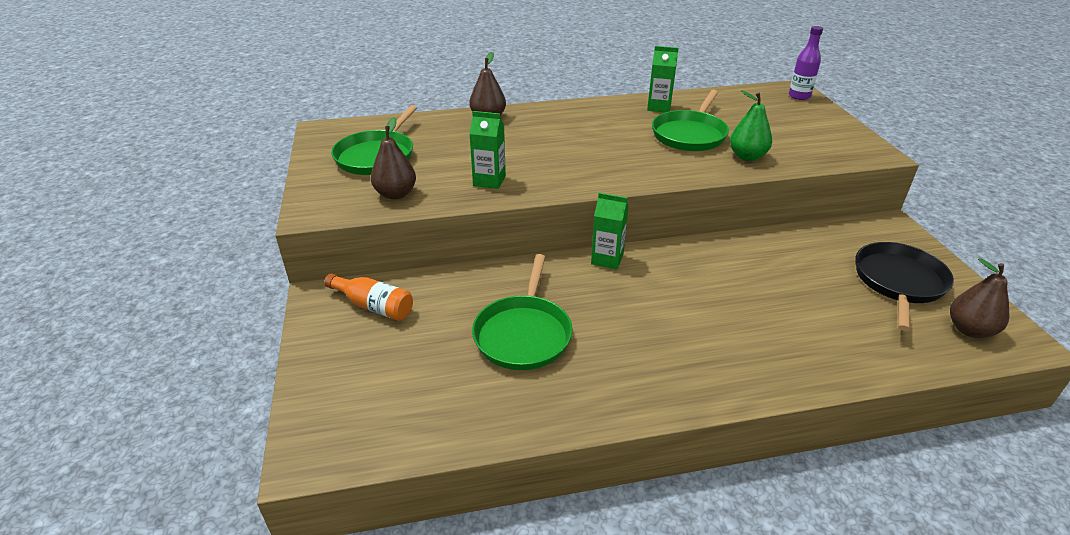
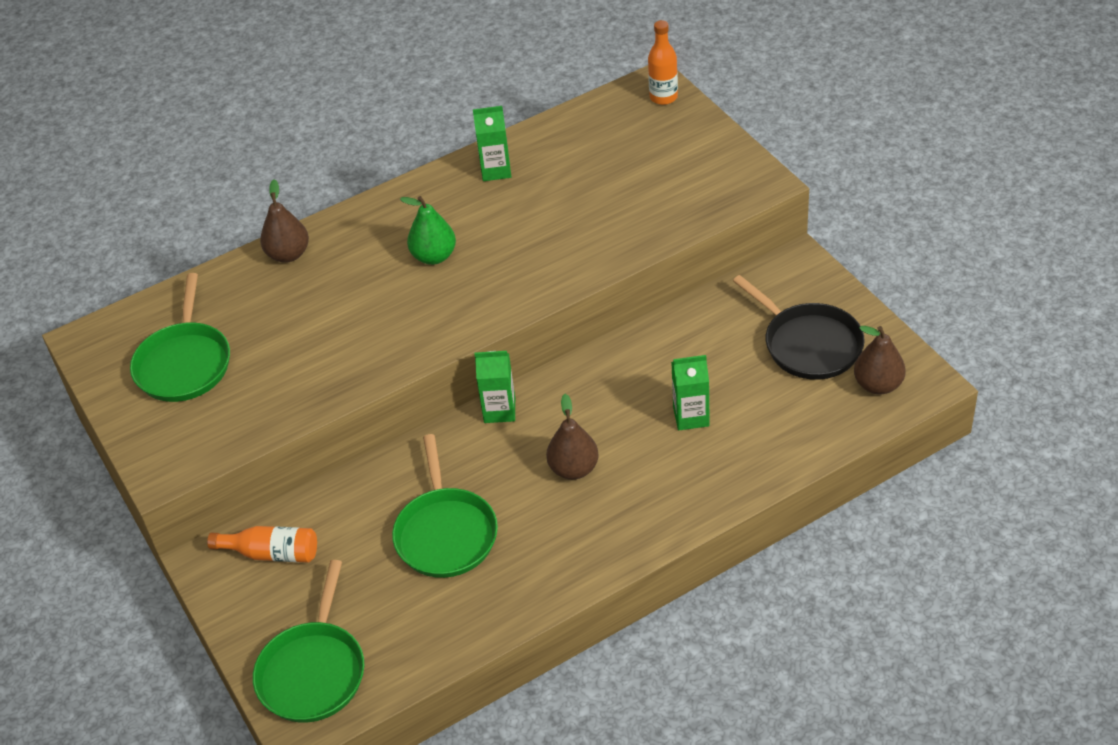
camera: 15 degrees left, 10 degrees up
(396, 194) = (242, 416): brown pear -> brown pear (574, 469)
(489, 181) = (339, 362): green carton -> green carton (691, 416)
(690, 134) = (546, 212): green pan -> green pan (313, 672)
(747, 156) = (620, 232): green pear -> green pear (434, 256)
(799, 96) = (663, 97): purple bottle -> orange bottle
(898, 282) = (809, 344): black pan -> black pan turned 135 degrees clockwise

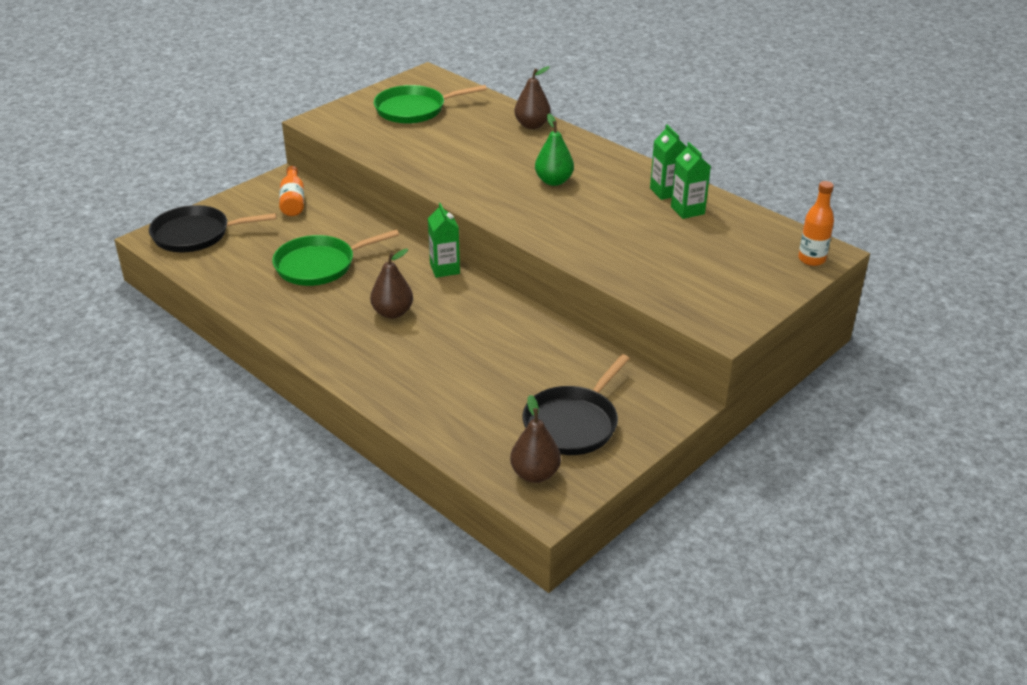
camera: 70 degrees right, 10 degrees down
(313, 672) = (195, 234): green pan -> black pan
(691, 416) = (463, 364): green carton -> green carton (687, 210)

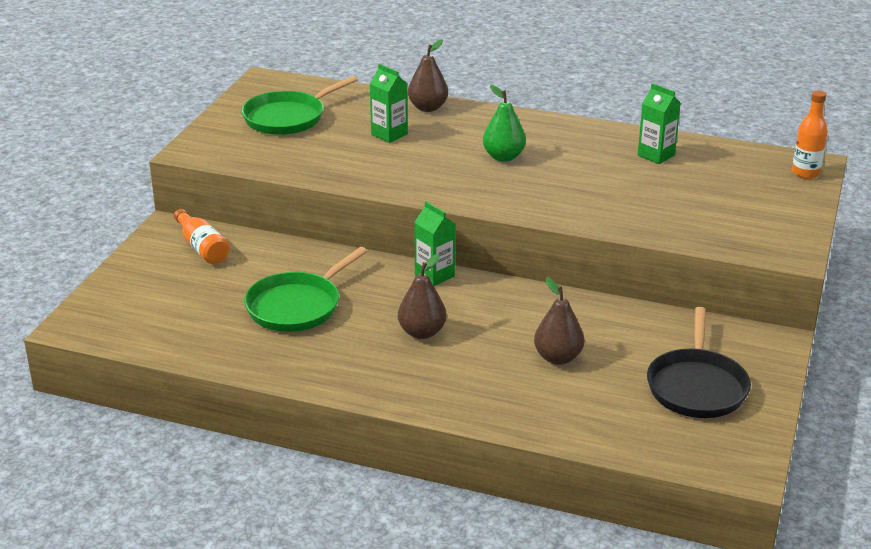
camera: 25 degrees left, 5 degrees down
(195, 234) = (121, 310): black pan -> none
(535, 474) = (706, 443): brown pear -> brown pear (558, 358)
(666, 191) = (619, 142): green carton -> green carton (389, 134)

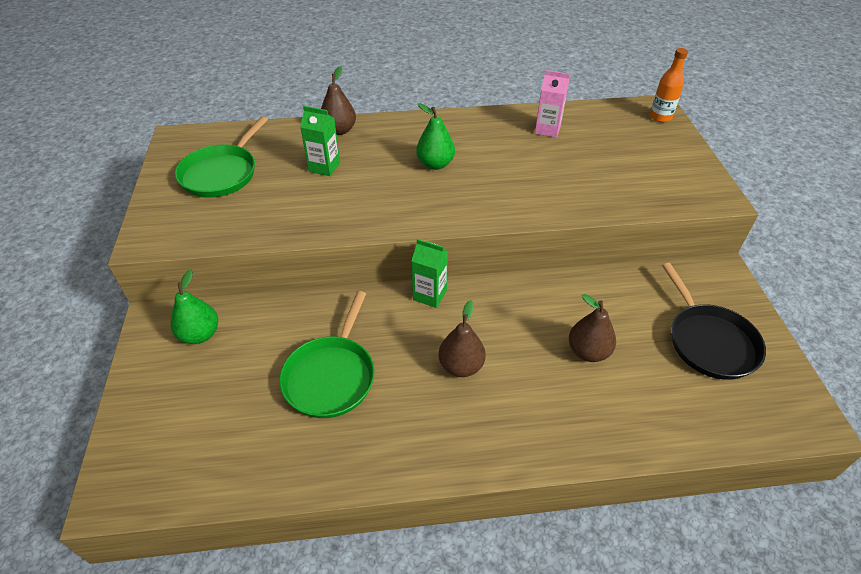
camera: 25 degrees left, 15 degrees up
(202, 247) = (200, 334): orange bottle -> green pear
(656, 155) = (547, 129): green carton -> pink carton

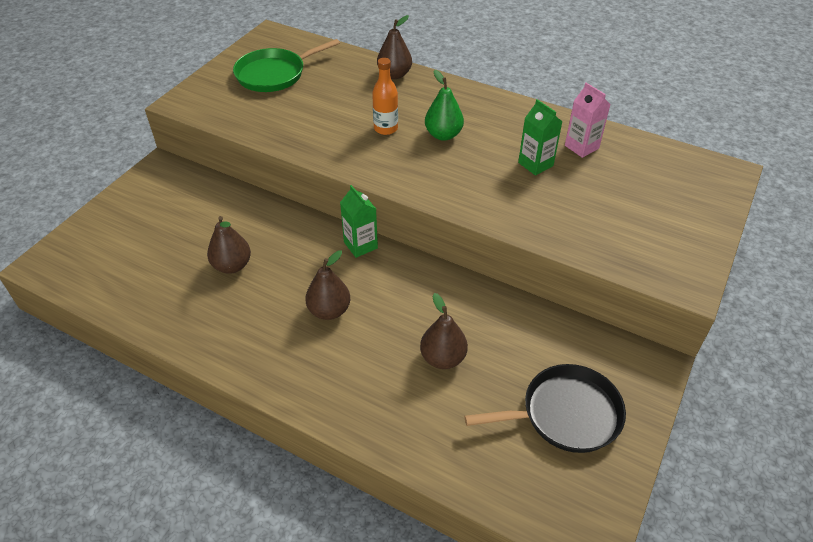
camera: 35 degrees right, 0 degrees up
(200, 334) = (178, 191): green pear -> none
(324, 167) = (352, 100): green carton -> green carton (535, 164)
(331, 376) = (232, 266): green pan -> brown pear
(660, 117) = (719, 183): orange bottle -> orange bottle (385, 129)
(709, 342) = (565, 414): black pan -> black pan turned 120 degrees counterclockwise

